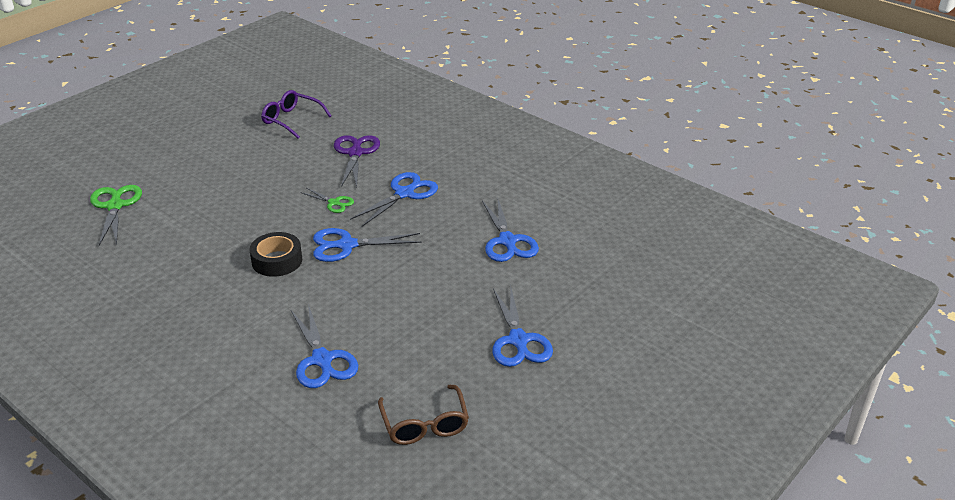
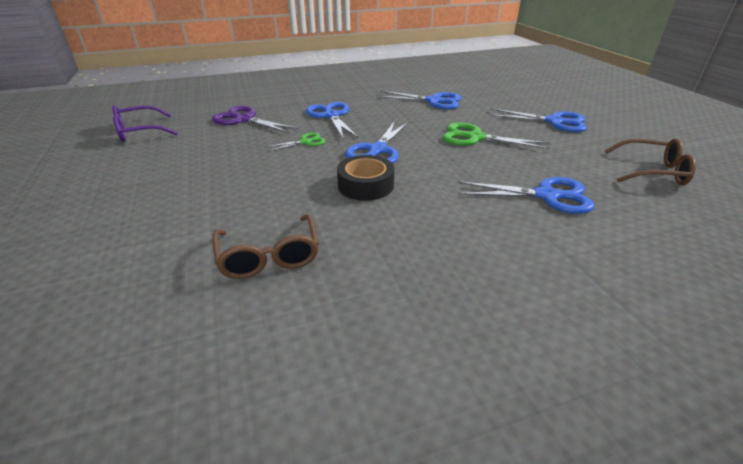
camera: 60 degrees left, 0 degrees up
(115, 206) = (98, 273): green scissors -> green scissors (475, 138)
(160, 255) = (269, 257): none -> brown glasses

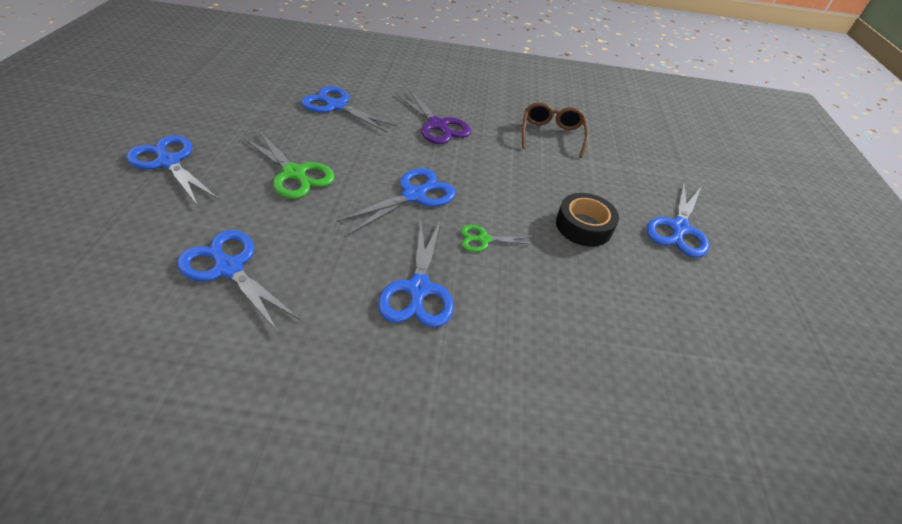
camera: 160 degrees left, 10 degrees up
(118, 194) = (679, 228): none -> blue scissors
(139, 132) = (716, 360): purple glasses -> none
(244, 119) = (554, 334): purple scissors -> purple scissors (437, 125)
(365, 185) = (458, 160): black tape -> black tape (583, 226)
(652, 171) = (225, 92): brown glasses -> none

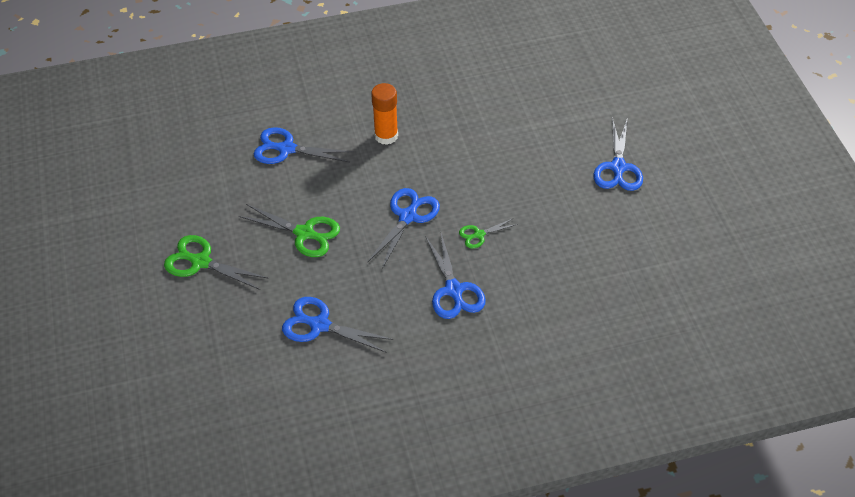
camera: 15 degrees left, 5 degrees up
(169, 162) = (201, 262): blue scissors -> green scissors
(437, 125) = (386, 136): purple scissors -> orange glue stick
(551, 135) = (488, 107): brown glasses -> none
(583, 226) = (546, 194): black tape -> none

